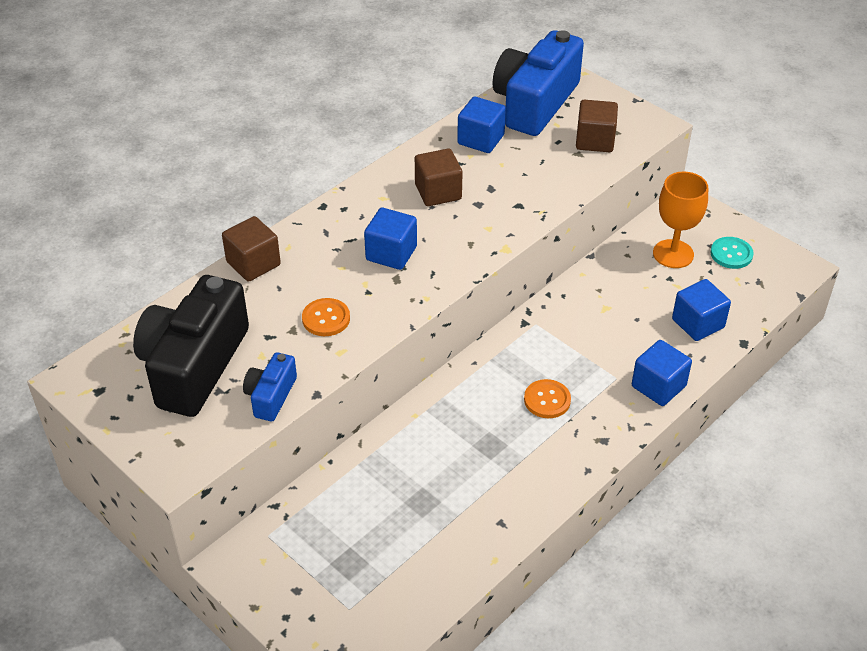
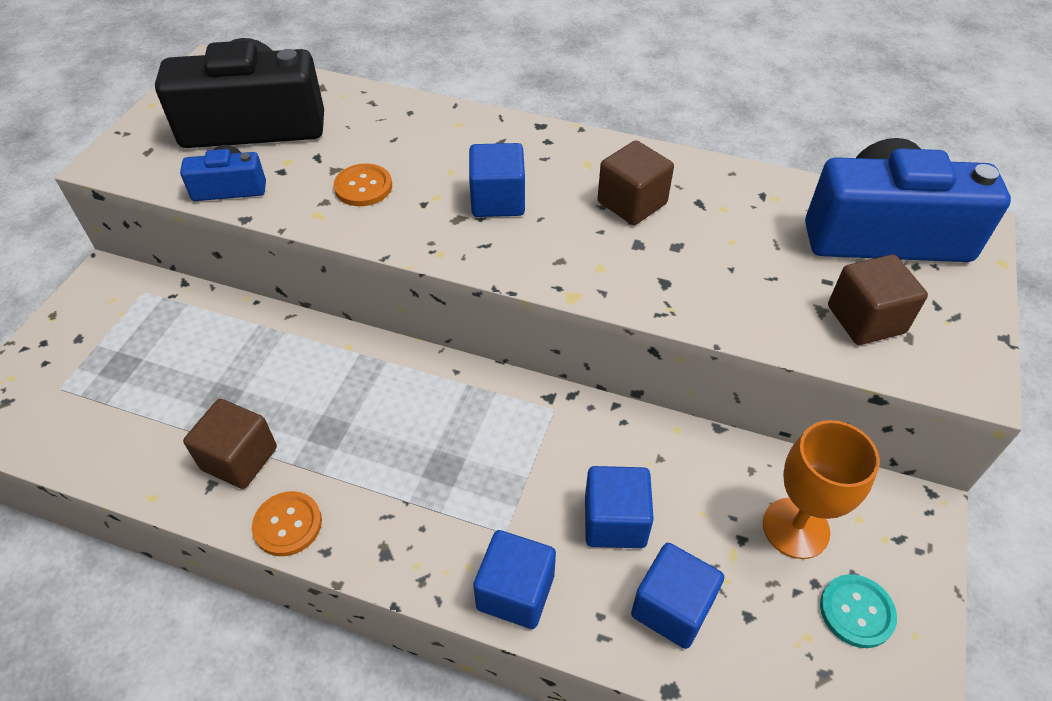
camera: 65 degrees right, 5 degrees up
(253, 263) = (419, 110): brown cube -> brown cube (239, 458)
(481, 139) = (761, 207): blue cube -> blue cube (615, 521)
(547, 400) = (428, 465): orange button -> orange button (287, 524)

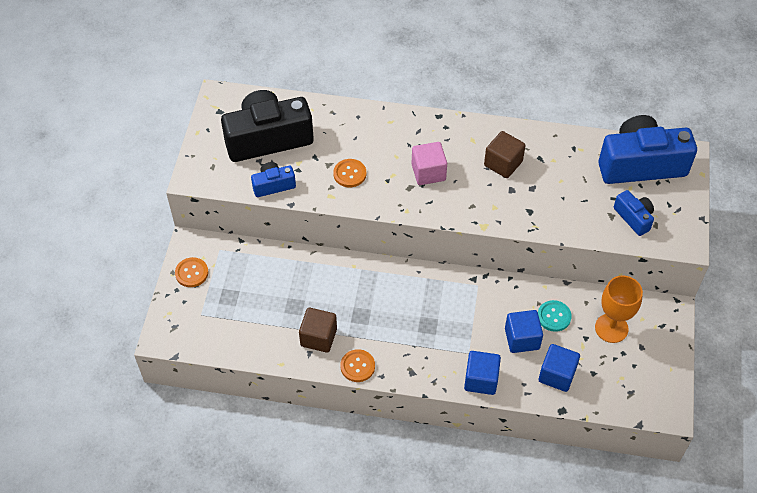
camera: 10 degrees left, 5 degrees up
(81, 320) = (191, 273): none -> orange button
(497, 200) = (428, 172): blue cube -> pink cube
(856, 611) = (643, 363): turquoise button -> turquoise button (554, 316)
(865, 319) = (634, 218): brown cube -> blue camera

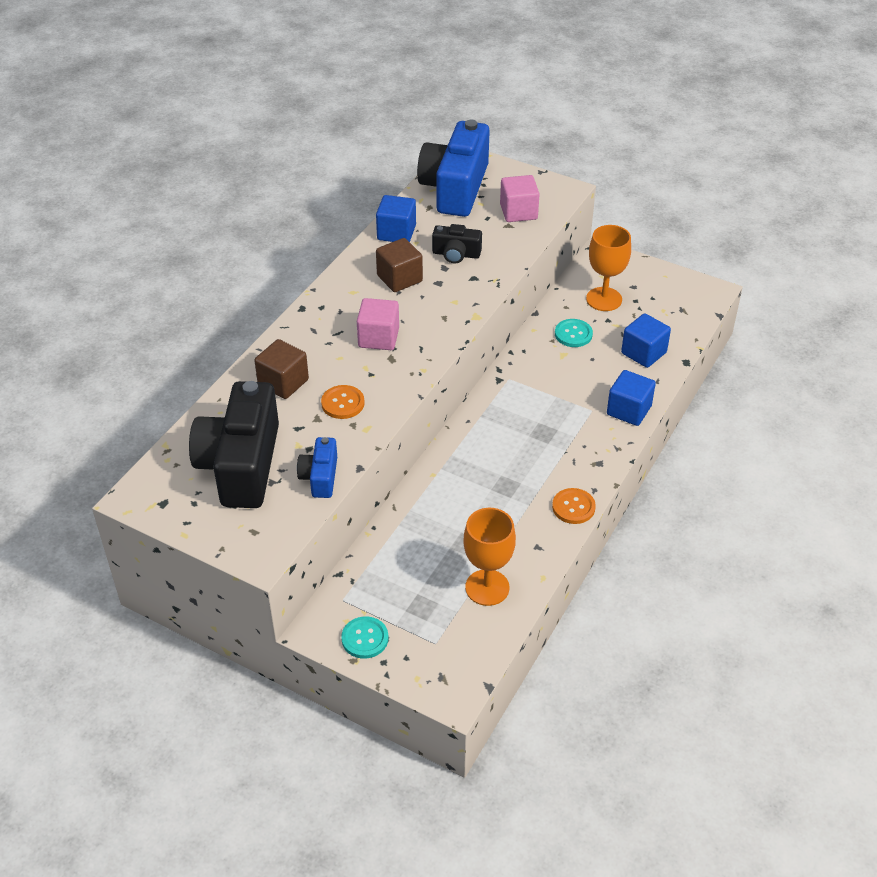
camera: 70 degrees left, 10 degrees down
(191, 273) = (365, 638): orange button -> turquoise button
(259, 331) = (487, 587): none -> orange goblet
(318, 337) = (519, 532): brown cube -> brown cube (283, 382)
(522, 339) = (590, 365): blue cube -> blue cube (396, 233)
(553, 191) = (456, 254): none -> black camera
(634, 218) = (518, 212): blue camera -> pink cube

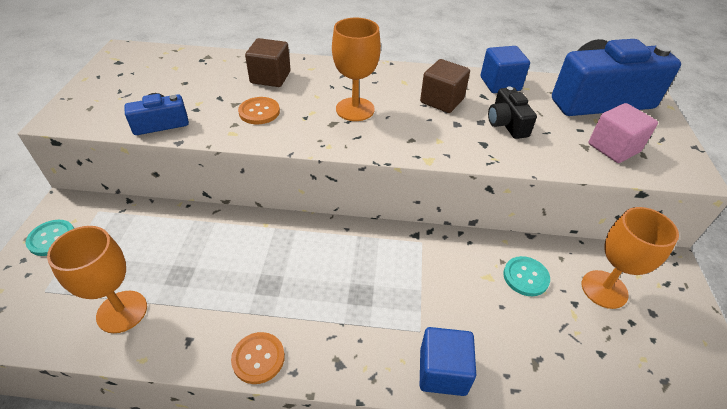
camera: 65 degrees right, 0 degrees up
(241, 465) = (167, 83): black camera -> none
(378, 338) = (355, 109): pink cube -> orange goblet
(643, 353) = (551, 359): blue cube -> none

